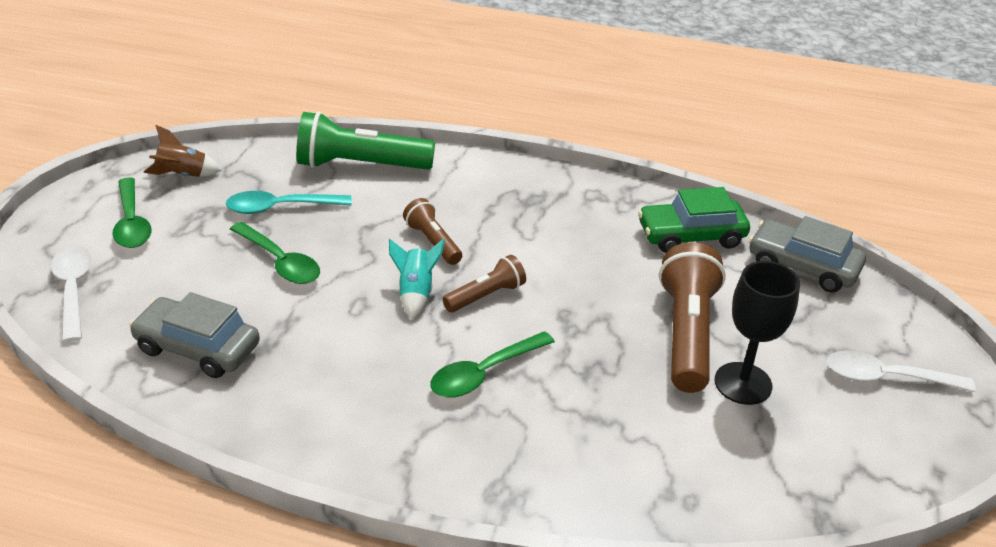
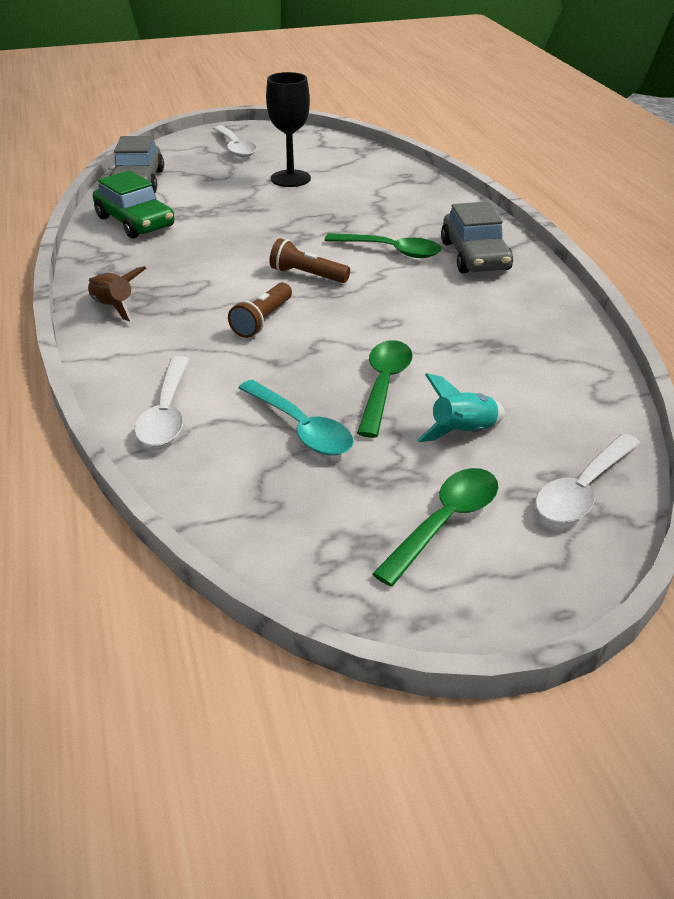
camera: 120 degrees left, 0 degrees up
(182, 175) = (316, 541): brown rocket -> brown rocket (114, 307)
(197, 348) = (536, 372): grey car -> grey car (475, 256)
(360, 165) = (167, 413): green flashlight -> white spoon
(415, 293) = (340, 304): turquoise rocket -> turquoise rocket (463, 432)
(687, 334) = (261, 201): brown flashlight -> none

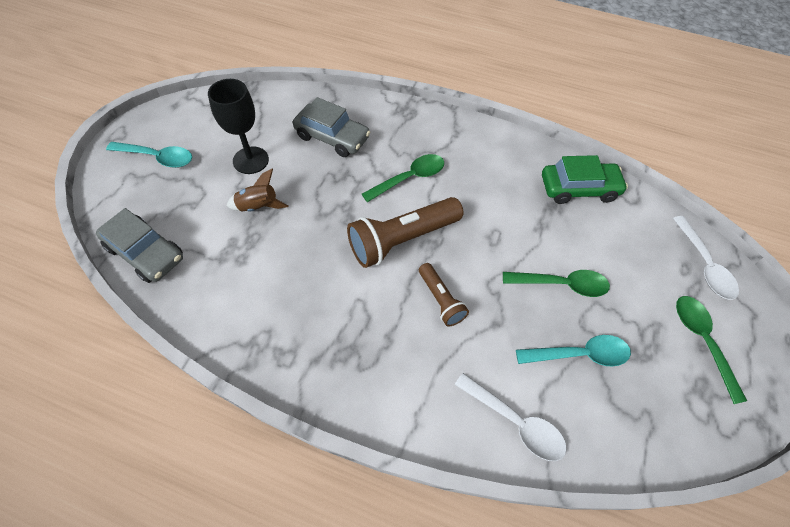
camera: 55 degrees left, 20 degrees up
(114, 307) = (347, 381): brown rocket -> brown rocket (258, 206)
(135, 222) = (218, 294): green car -> green car (578, 188)
(235, 147) = (157, 157): white spoon -> turquoise spoon
(307, 275) = (402, 239): brown flashlight -> brown flashlight, size x1.83
(384, 385) = (561, 284): green spoon -> green spoon turned 135 degrees clockwise
(463, 432) = (629, 279): turquoise rocket -> none
(475, 256) = (452, 146): grey car -> grey car (332, 137)

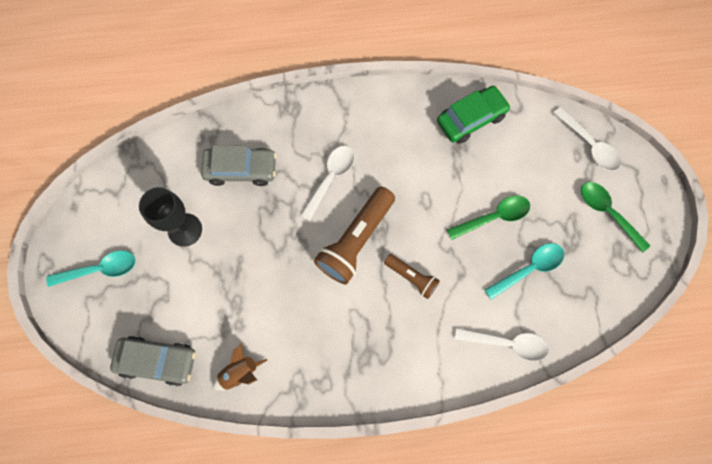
camera: 25 degrees left, 15 degrees up
(258, 206) = (221, 271): brown rocket -> brown rocket (240, 372)
(409, 178) = (330, 178): green spoon -> white spoon

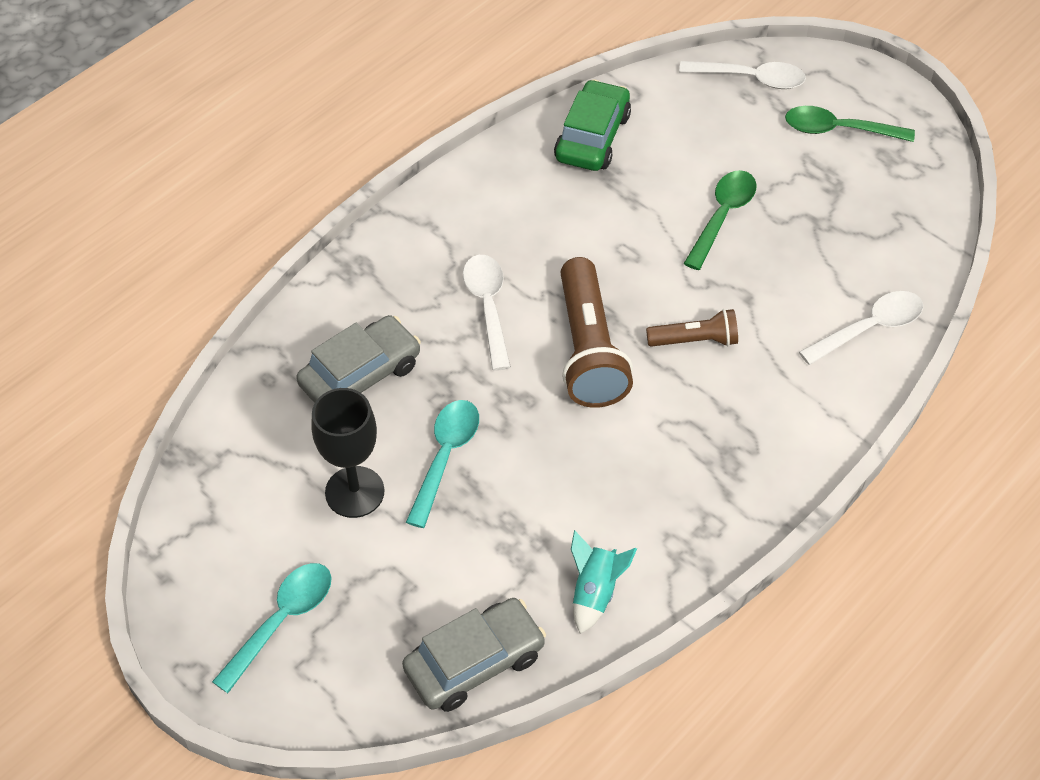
camera: 40 degrees left, 20 degrees down
(240, 372) = (595, 592): brown rocket -> turquoise rocket
(529, 269) = (814, 240): turquoise spoon -> turquoise spoon (445, 457)

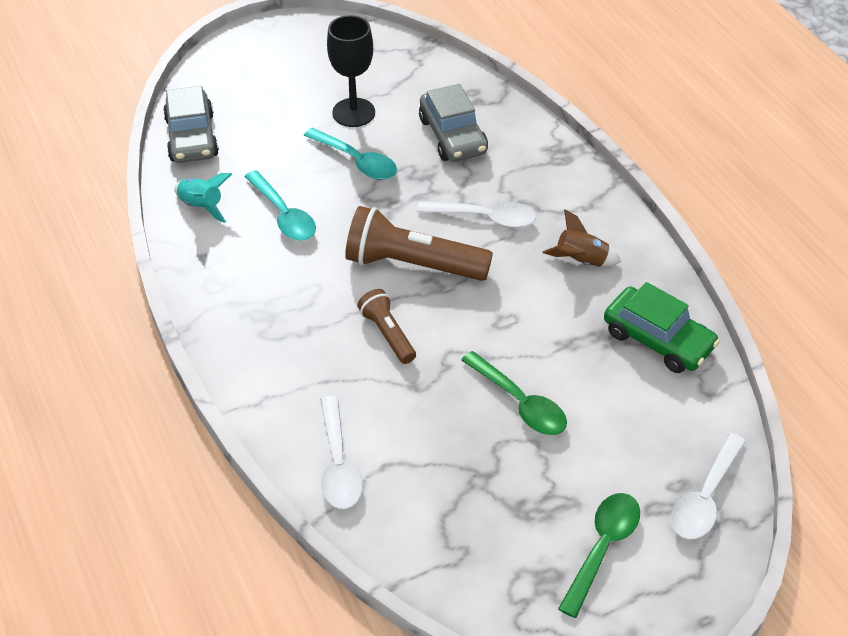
camera: 110 degrees right, 5 degrees down
(282, 621) = (277, 64): turquoise spoon -> turquoise spoon (283, 215)
(516, 213) = (581, 261): none -> brown rocket
(695, 340) = (388, 334): brown flashlight -> brown flashlight turned 135 degrees clockwise

